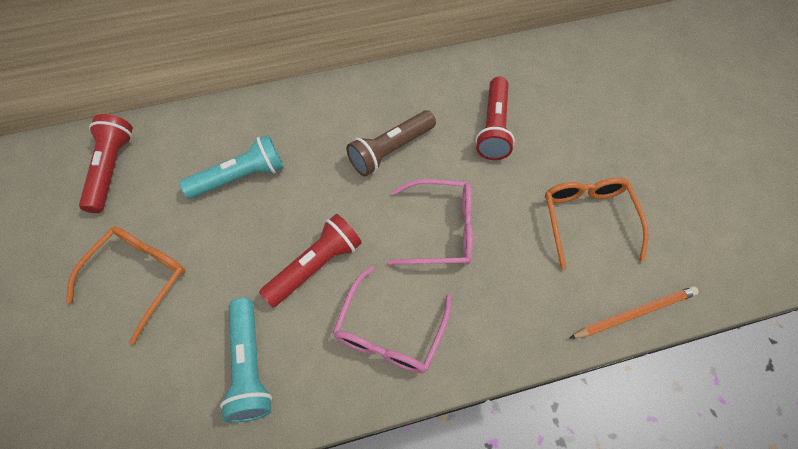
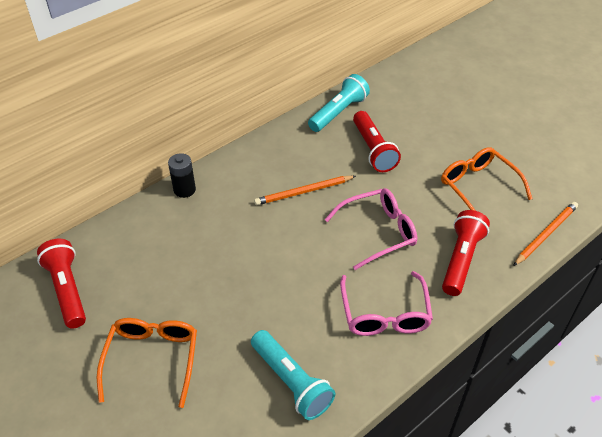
camera: 25 degrees left, 15 degrees down
(240, 177) = (191, 254): turquoise flashlight -> turquoise flashlight (338, 112)
(276, 103) = (184, 190): none -> black battery
(315, 266) = (297, 293): red flashlight -> red flashlight (461, 260)
(391, 150) = (304, 192): brown flashlight -> orange pencil

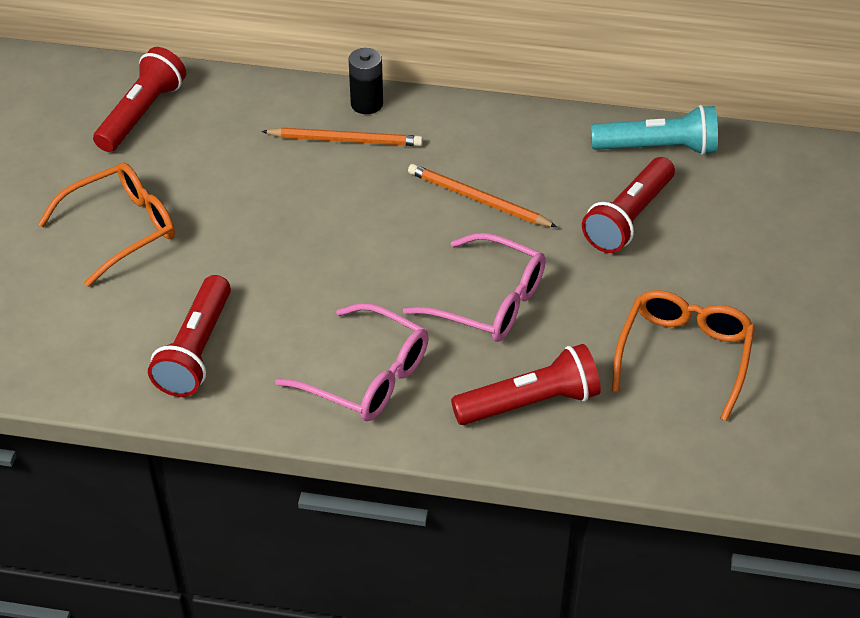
camera: 50 degrees right, 0 degrees up
(291, 382) = (196, 350): turquoise flashlight -> red flashlight
(385, 314) = (367, 376): pink glasses -> pink glasses turned 105 degrees counterclockwise
(545, 234) = (674, 467): orange pencil -> orange pencil (345, 140)

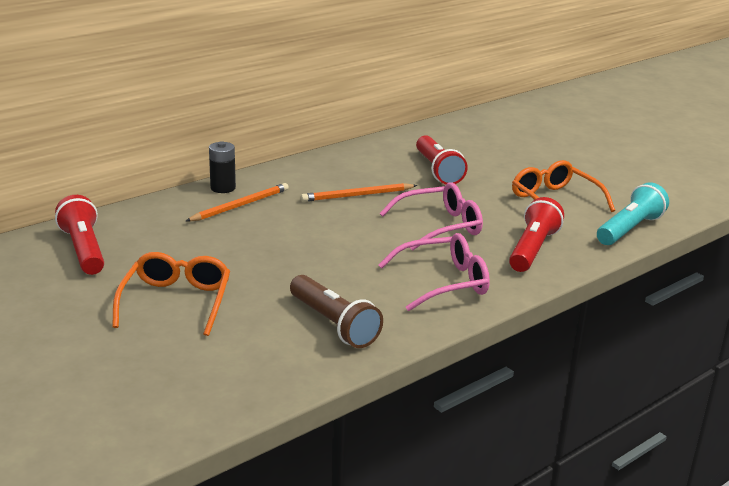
camera: 50 degrees left, 20 degrees down
(196, 350) = (333, 324): red flashlight -> brown flashlight
(657, 148) = (400, 144): turquoise flashlight -> turquoise flashlight (629, 229)

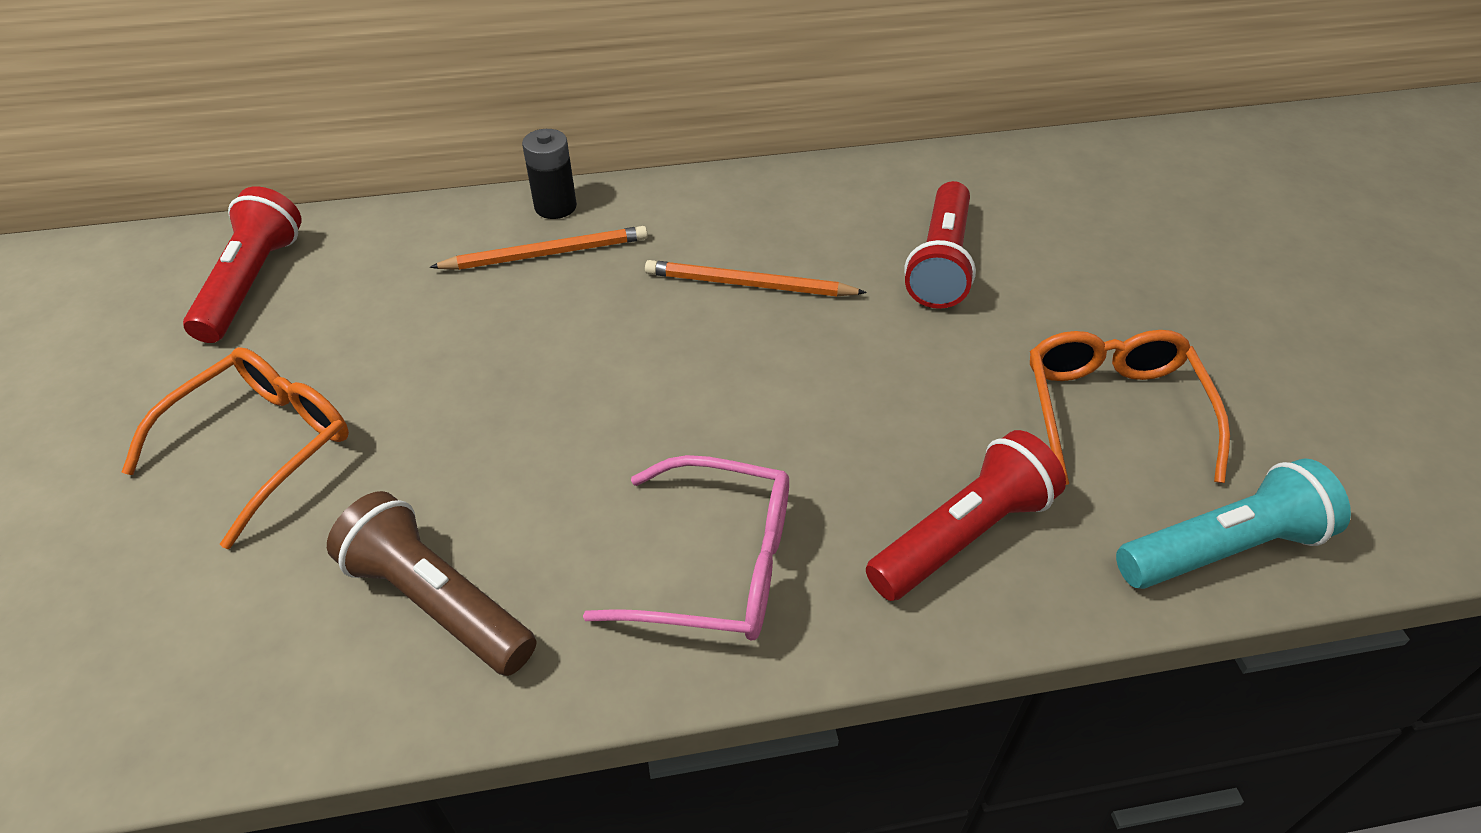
camera: 30 degrees right, 20 degrees up
(333, 324) = (438, 602): brown flashlight -> brown flashlight turned 135 degrees clockwise
(440, 226) = (831, 409): pink glasses -> none

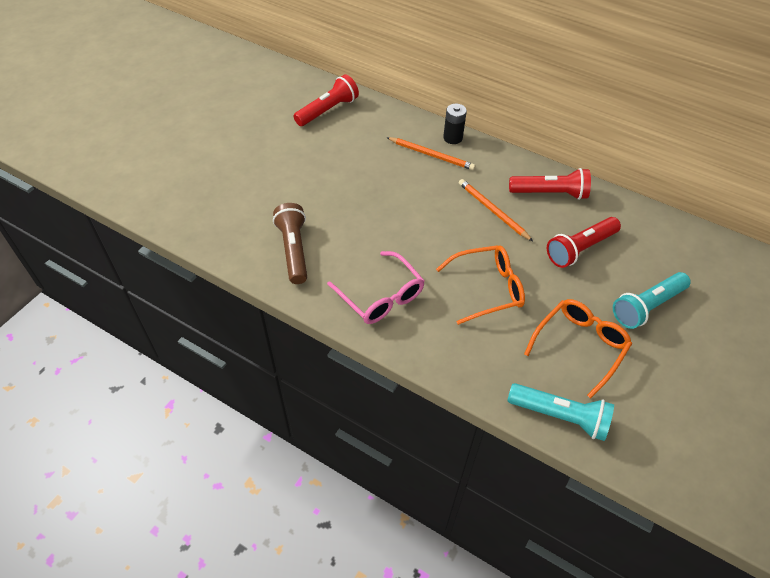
camera: 40 degrees right, 5 degrees up
(262, 445) = (287, 170): orange glasses -> orange glasses (487, 288)
(962, 535) = (470, 344): red flashlight -> red flashlight (550, 193)
(1120, 288) = (647, 306): none -> turquoise flashlight

